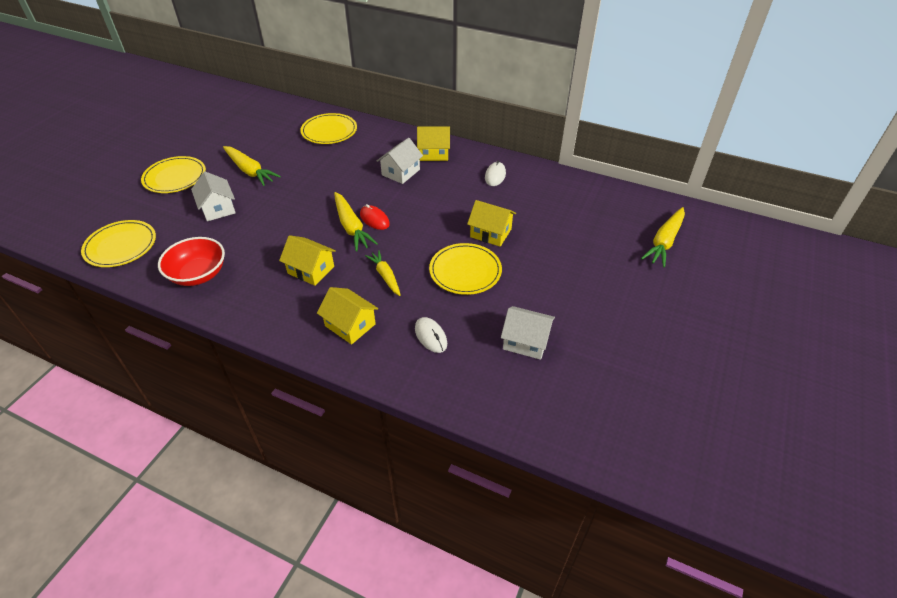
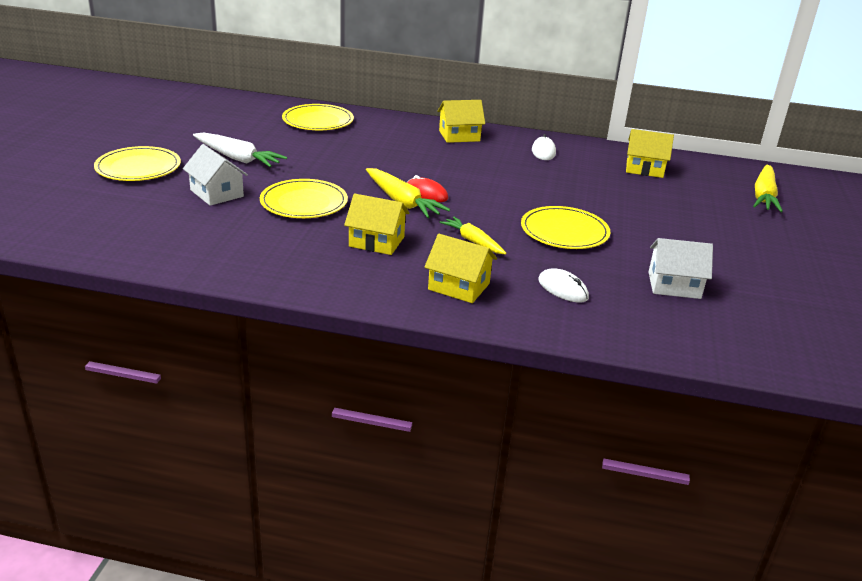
camera: 15 degrees left, 15 degrees down
(120, 246) = (102, 234): yellow plate -> yellow plate (304, 202)
(198, 274) = (230, 254): red bowl -> none
(250, 171) = (237, 158): yellow carrot -> white carrot
(401, 172) = (430, 153): white house -> none
(490, 233) = (571, 198): yellow house -> yellow house (644, 169)

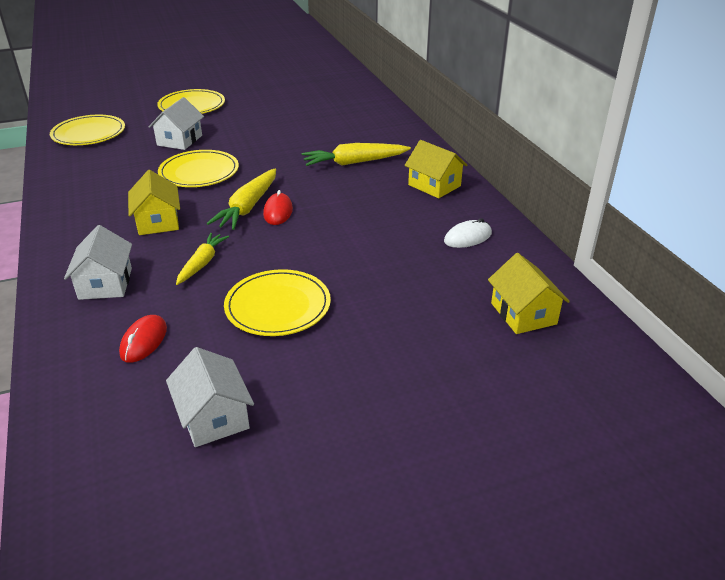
camera: 60 degrees right, 5 degrees up
(237, 158) = (249, 125): white carrot -> none
(318, 121) = (366, 124): yellow plate -> yellow plate (89, 133)
(459, 286) = (105, 283): yellow house -> white house
(563, 289) = (144, 341): white mouse -> red mouse
(763, 196) = (583, 439): yellow carrot -> yellow carrot (354, 162)

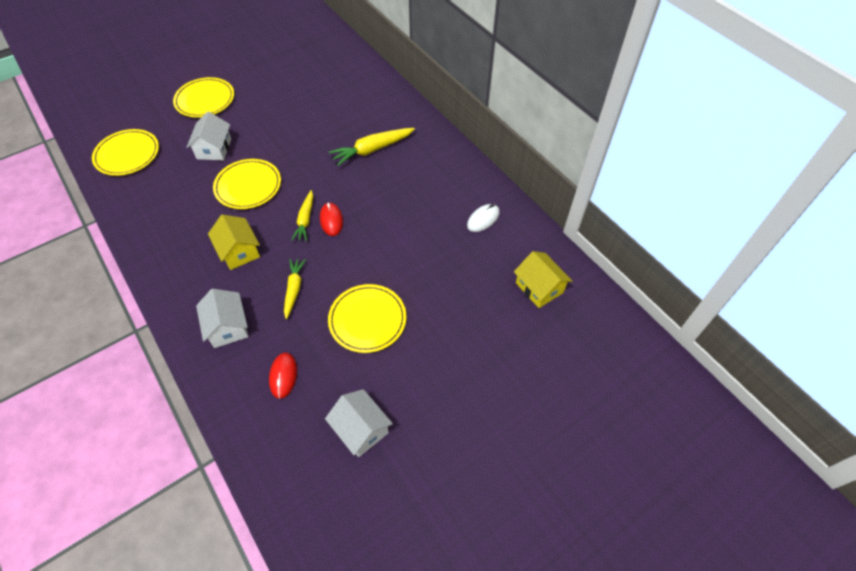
camera: 15 degrees left, 20 degrees up
(248, 207) = (305, 220): yellow carrot -> yellow carrot, size x0.66
(434, 185) = (443, 165): yellow house -> none

